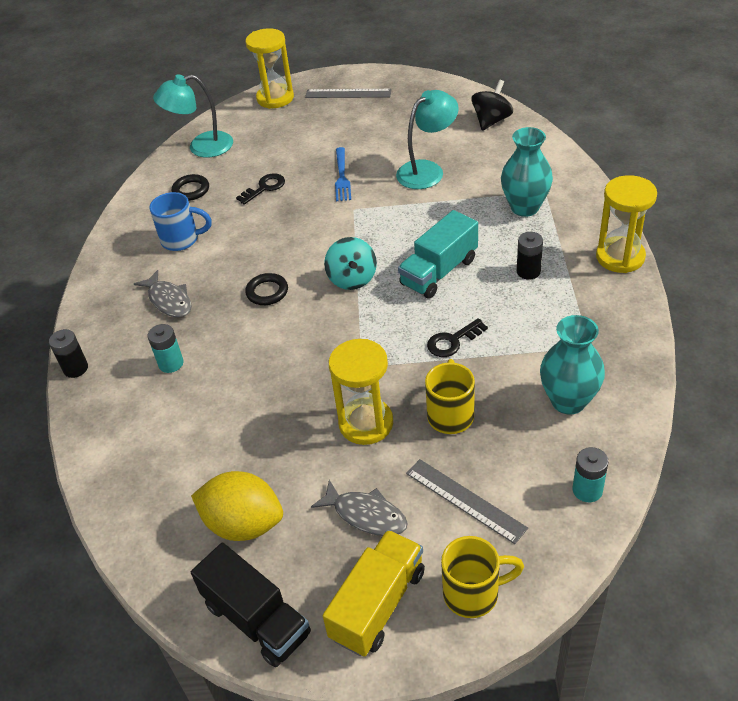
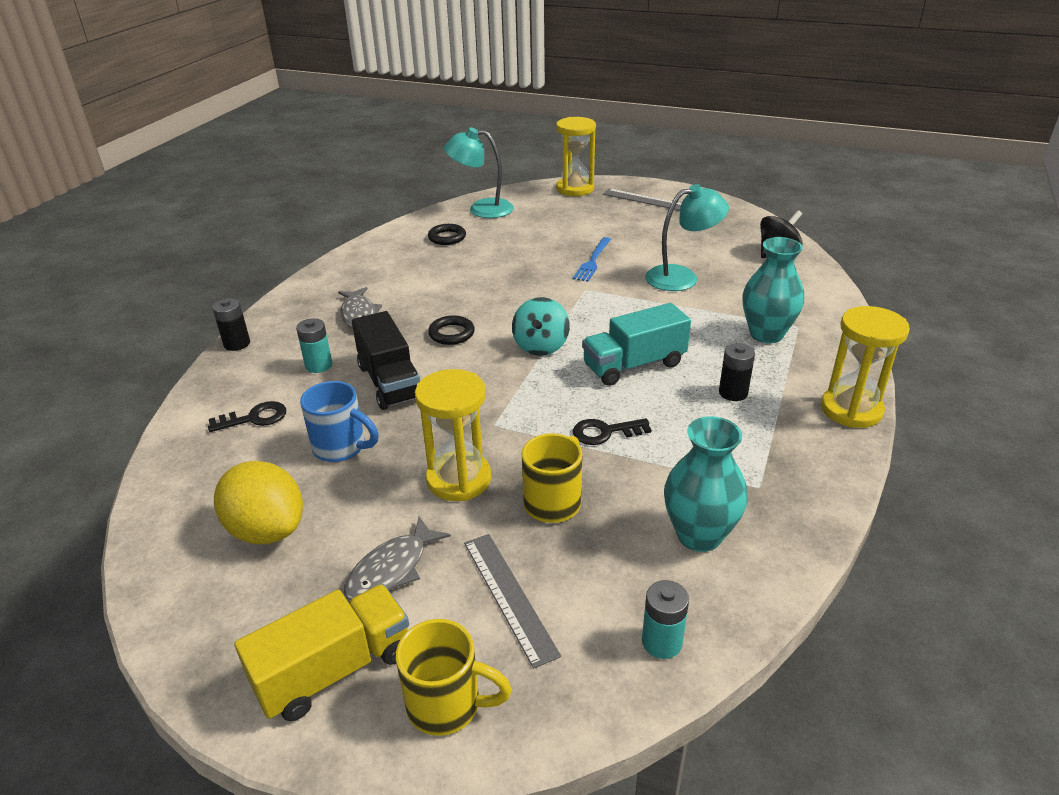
camera: 20 degrees right, 10 degrees down
(182, 240) = (408, 272): blue mug -> blue mug (341, 448)
(257, 619) = (203, 630): black truck -> black truck (390, 382)
(264, 188) = (513, 252): black key -> black key (254, 418)
(366, 515) = (392, 569): grey fish -> grey fish turned 75 degrees clockwise

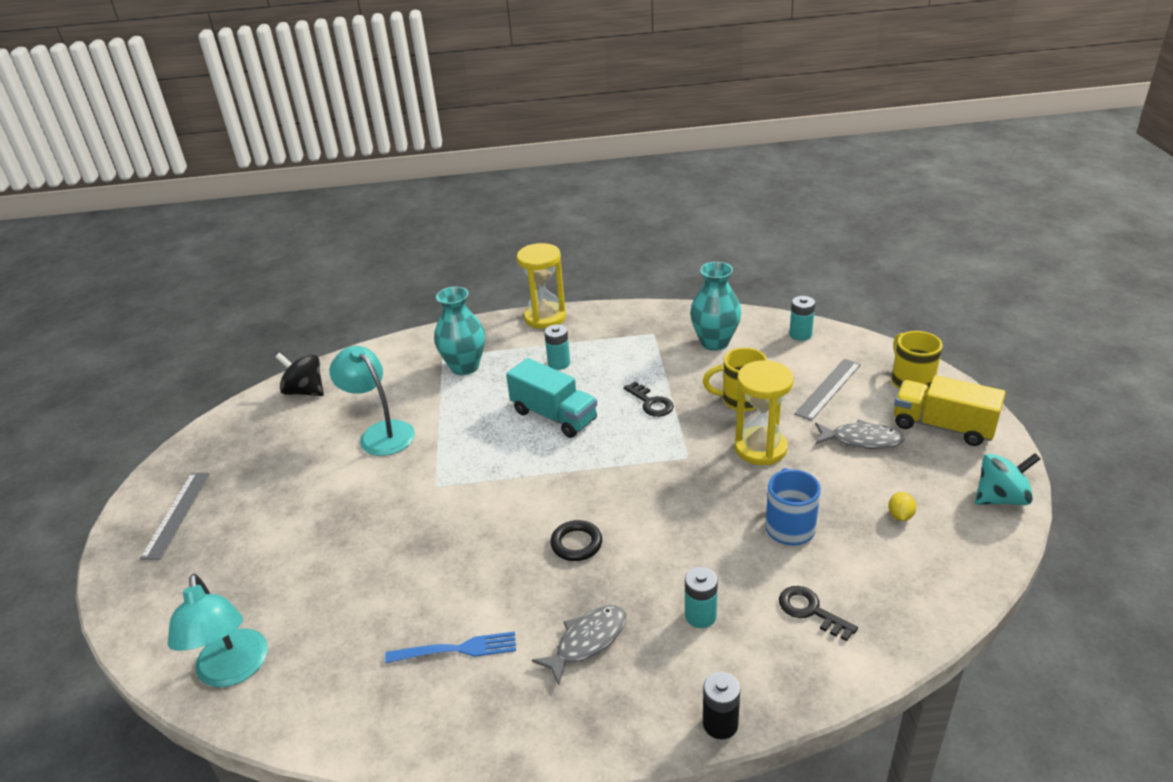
camera: 115 degrees left, 0 degrees up
(267, 530) = (900, 516): yellow lemon -> yellow lemon, size x0.41
(390, 382) = (684, 546): black truck -> none
(447, 237) = (345, 663): black ring -> none
(541, 346) = (559, 475): turquoise spinning top -> turquoise spinning top (1001, 498)
(575, 189) = (140, 595): yellow hourglass -> none
(593, 261) = (368, 502): blue fork -> blue fork (457, 649)
(733, 393) = (559, 363): black battery -> turquoise battery

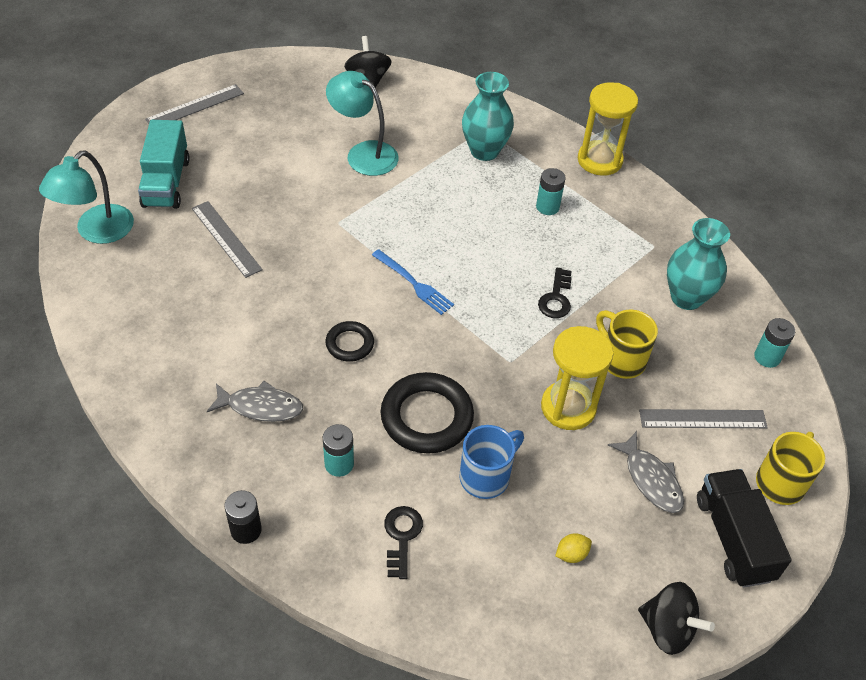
camera: 45 degrees right, 15 degrees up
(364, 570) = (226, 238): none -> grey ruler
(380, 433) = (363, 153): turquoise lamp -> turquoise lamp turned 60 degrees counterclockwise
(457, 649) = (198, 336): blue fork -> blue fork (414, 284)
(554, 416) = (479, 244): turquoise truck -> turquoise truck (166, 182)
(699, 533) = (426, 417): none -> black ring
(942, 426) = (733, 538): yellow truck -> black truck
(1001, 498) = (667, 629): turquoise spinning top -> black spinning top

